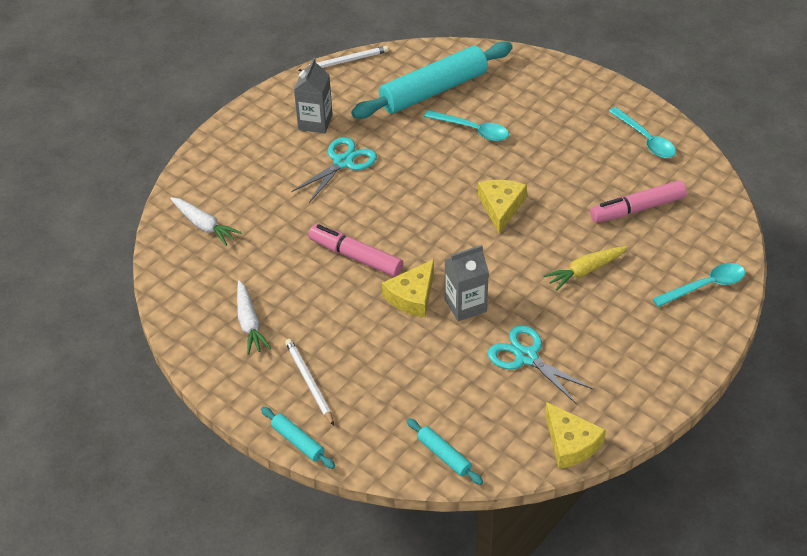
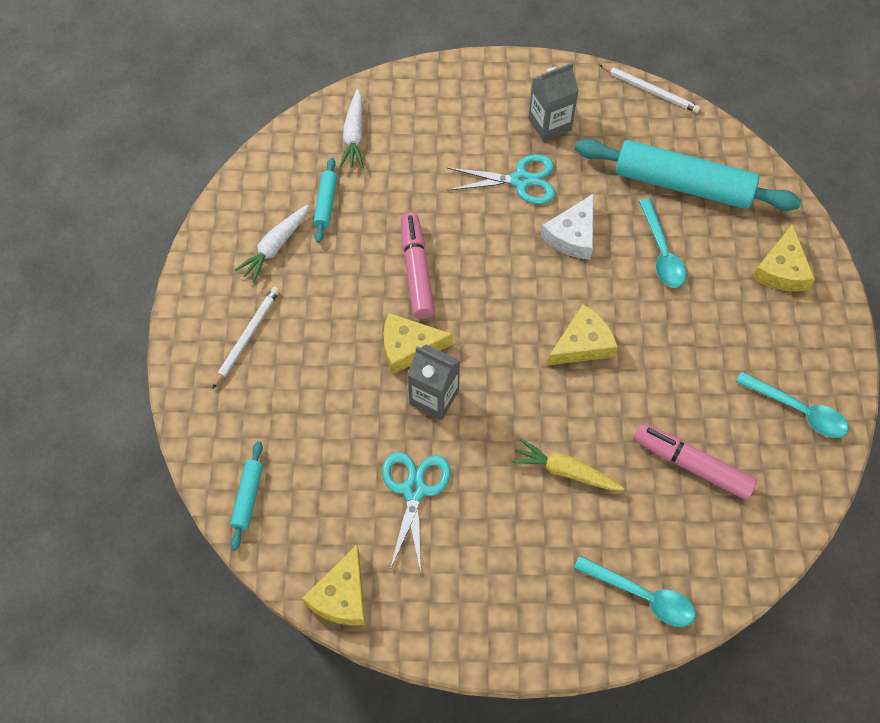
camera: 50 degrees right, 15 degrees up
(298, 441) = (178, 374): turquoise rolling pin -> turquoise rolling pin (326, 203)
(414, 163) = (572, 235): none -> white cheese
(542, 86) = (781, 270): none -> yellow cheese
(645, 139) = (798, 410): turquoise spoon -> turquoise spoon turned 75 degrees counterclockwise

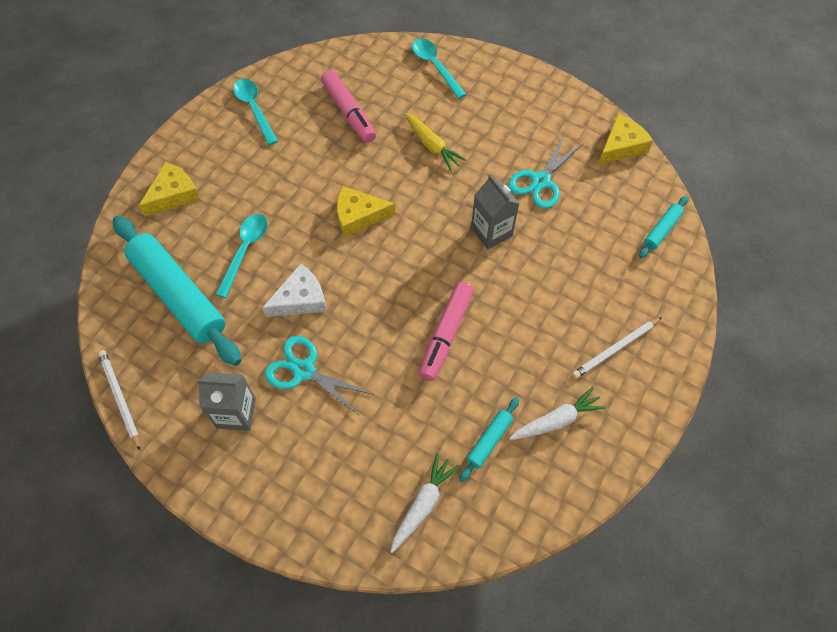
camera: 150 degrees left, 0 degrees up
(408, 347) = (489, 276): yellow cheese -> none

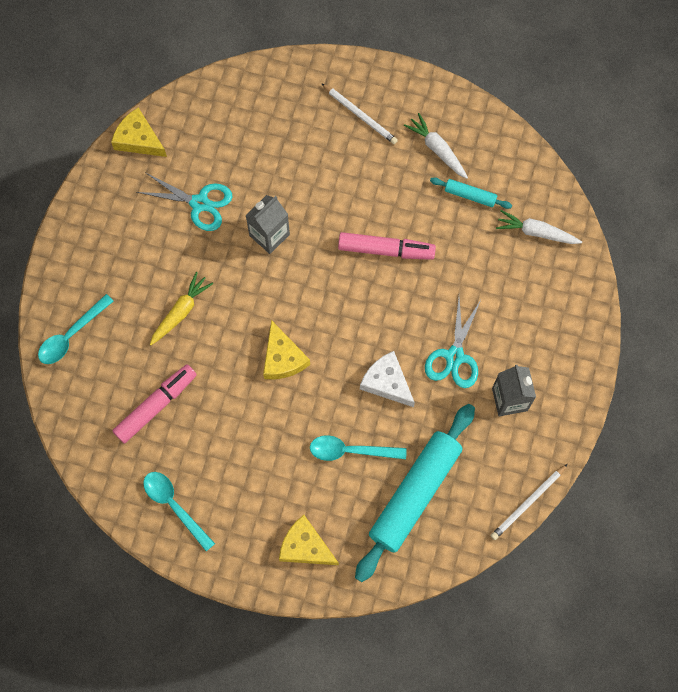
camera: 105 degrees left, 10 degrees up
(254, 109) = (174, 506): turquoise spoon -> turquoise spoon turned 90 degrees clockwise
(661, 230) = (229, 94): turquoise rolling pin -> none

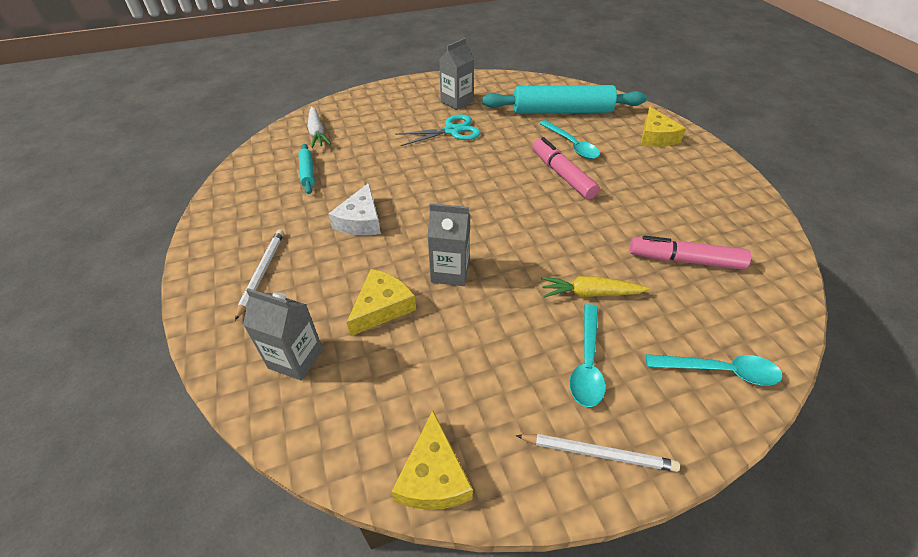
camera: 125 degrees left, 25 degrees down
(174, 506) = (730, 206): turquoise spoon -> turquoise spoon (587, 363)
(199, 203) = (465, 348): turquoise scissors -> none
(265, 107) = (295, 358): none -> grey carton
(283, 358) = (550, 207): yellow cheese -> yellow cheese (382, 307)
(385, 250) = (397, 195): pink marker -> pink marker (562, 175)
(387, 382) = (505, 150): white cheese -> white cheese (360, 220)
(437, 149) = (272, 207): white carrot -> none
(528, 503) = (512, 76): white pencil -> white pencil (598, 453)

